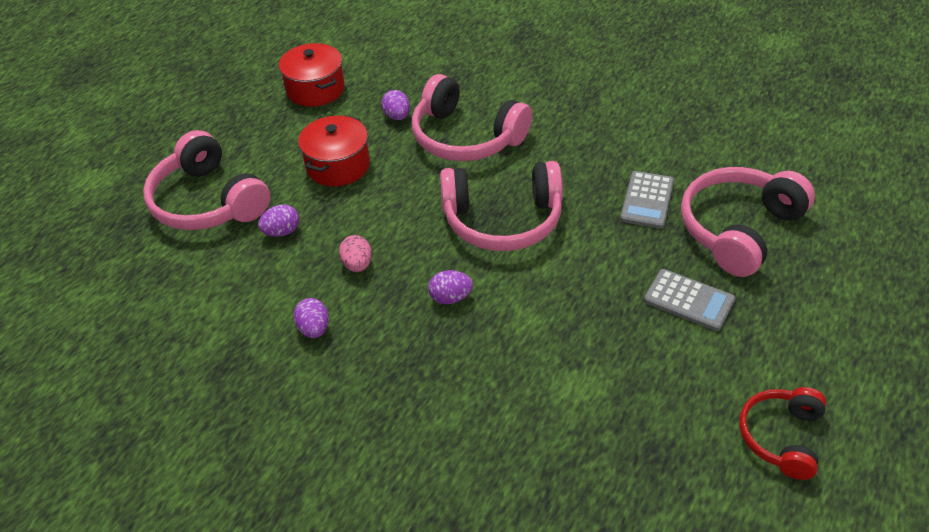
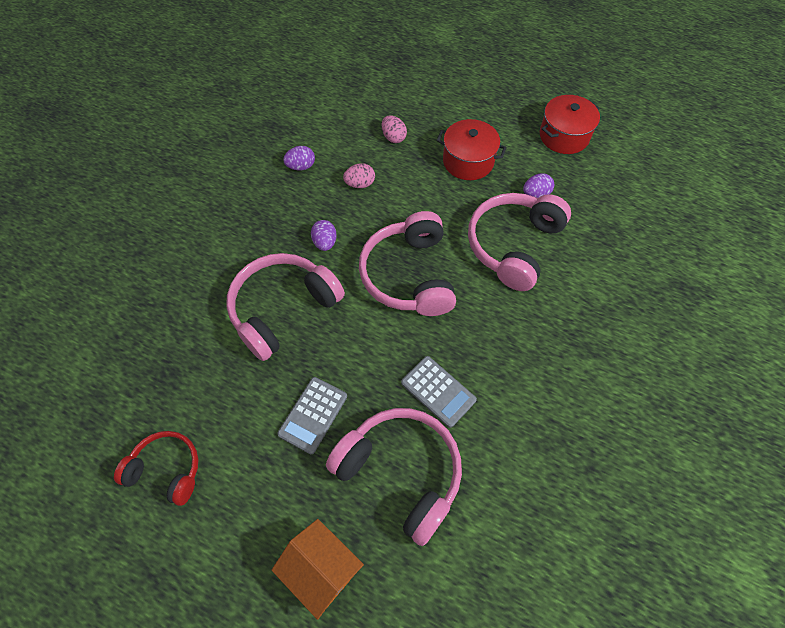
camera: 85 degrees right, 15 degrees up
(208, 201) = (423, 93): pink headphones -> pink headphones (283, 309)
(282, 232) = (393, 137): purple egg -> pink egg
(647, 200) = (438, 391): grey calculator -> grey calculator turned 150 degrees counterclockwise
(849, 287) = (322, 569): none -> orange house

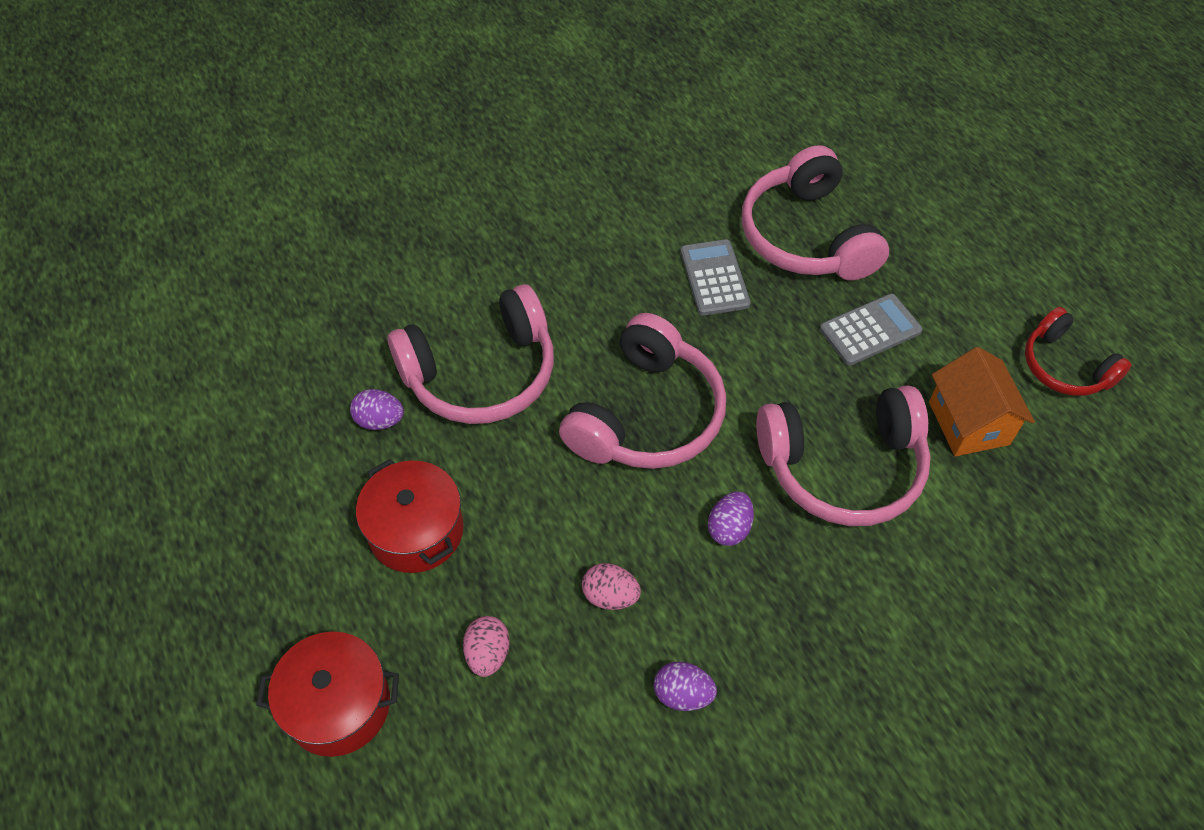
camera: 145 degrees left, 5 degrees down
(322, 569) = (930, 210): orange house -> orange house (968, 423)
(564, 136) = (237, 482): red pot -> red pot (338, 705)

